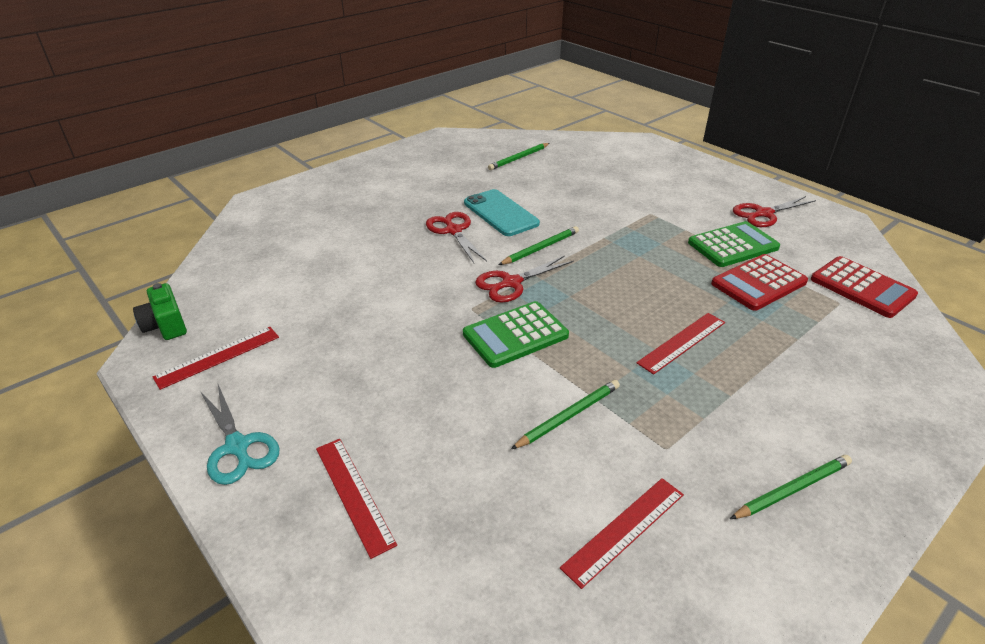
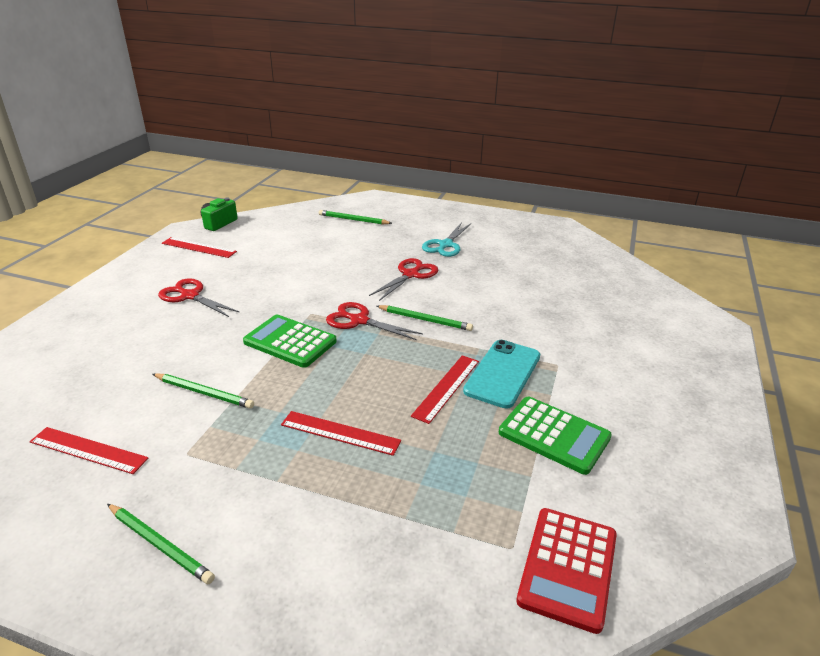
camera: 60 degrees right, 5 degrees down
(237, 446) = (124, 281): turquoise scissors -> turquoise scissors (445, 245)
(354, 494) = (96, 330): red ruler -> red ruler (446, 387)
(500, 213) = (461, 286): turquoise phone -> turquoise phone (503, 373)
(519, 158) = (569, 268): green pencil -> green pencil (353, 220)
(758, 283) = (492, 469): red calculator -> none
(764, 214) = (660, 448): red scissors -> red scissors (190, 296)

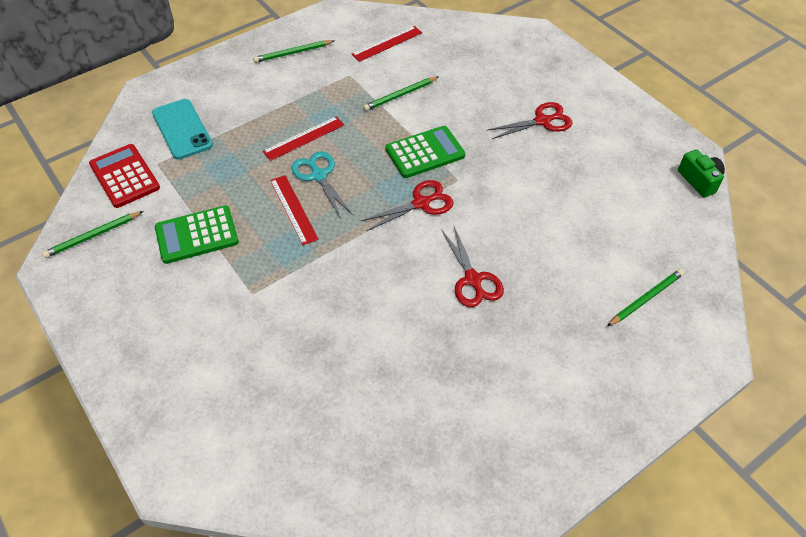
camera: 125 degrees right, 20 degrees up
(198, 247) = (642, 150): red ruler -> none
(425, 320) = (386, 246): green pencil -> green pencil (93, 236)
(445, 245) = (519, 351): turquoise scissors -> turquoise scissors (319, 176)
(503, 373) = (276, 250): turquoise phone -> turquoise phone (182, 129)

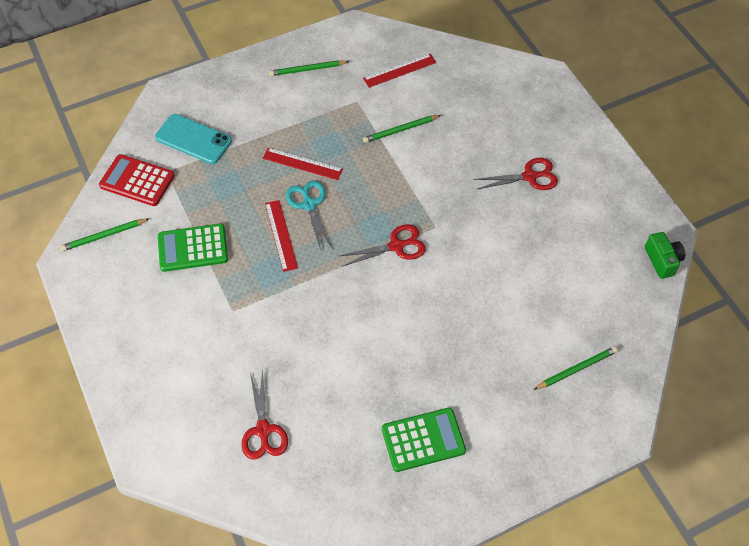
camera: 10 degrees right, 5 degrees up
(125, 176) = (137, 181): red calculator -> red calculator turned 45 degrees counterclockwise
(182, 129) = (193, 139): turquoise phone -> turquoise phone turned 45 degrees counterclockwise
(304, 138) = (302, 164): red ruler -> red ruler turned 45 degrees clockwise
(425, 153) = (411, 195): green calculator -> green calculator (423, 440)
(473, 279) = (426, 327): red scissors -> red scissors (263, 430)

